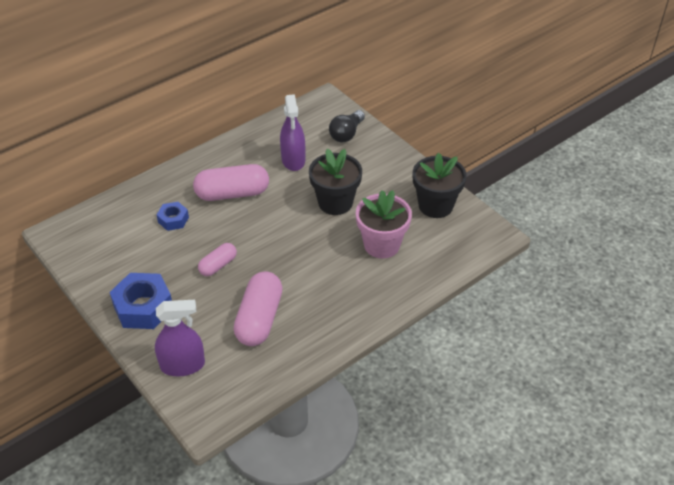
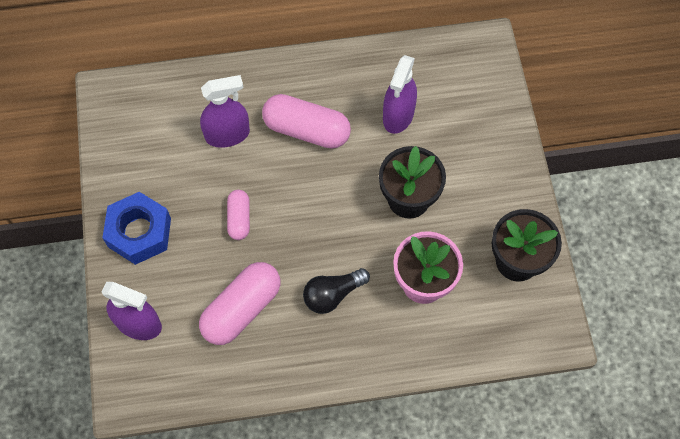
camera: 30 degrees right, 20 degrees up
(173, 220) = (227, 134): blue nut -> purple spray bottle
(218, 265) = (239, 219): pink capsule -> pink capsule turned 75 degrees counterclockwise
(346, 134) = (480, 107): black light bulb -> black light bulb (332, 295)

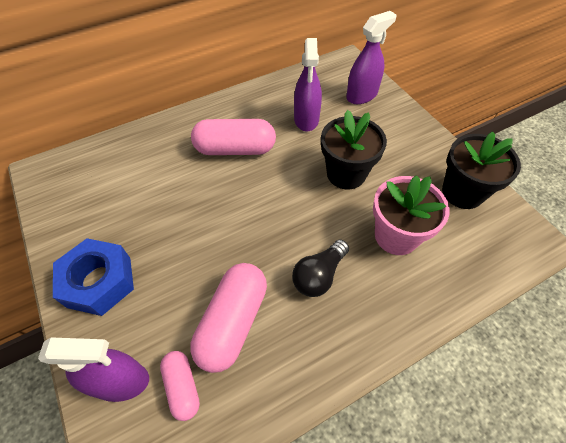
camera: 20 degrees left, 10 degrees down
(227, 134) = (165, 172): purple spray bottle -> purple spray bottle (362, 95)
(239, 219) = (200, 236): pink capsule -> pink capsule (182, 387)

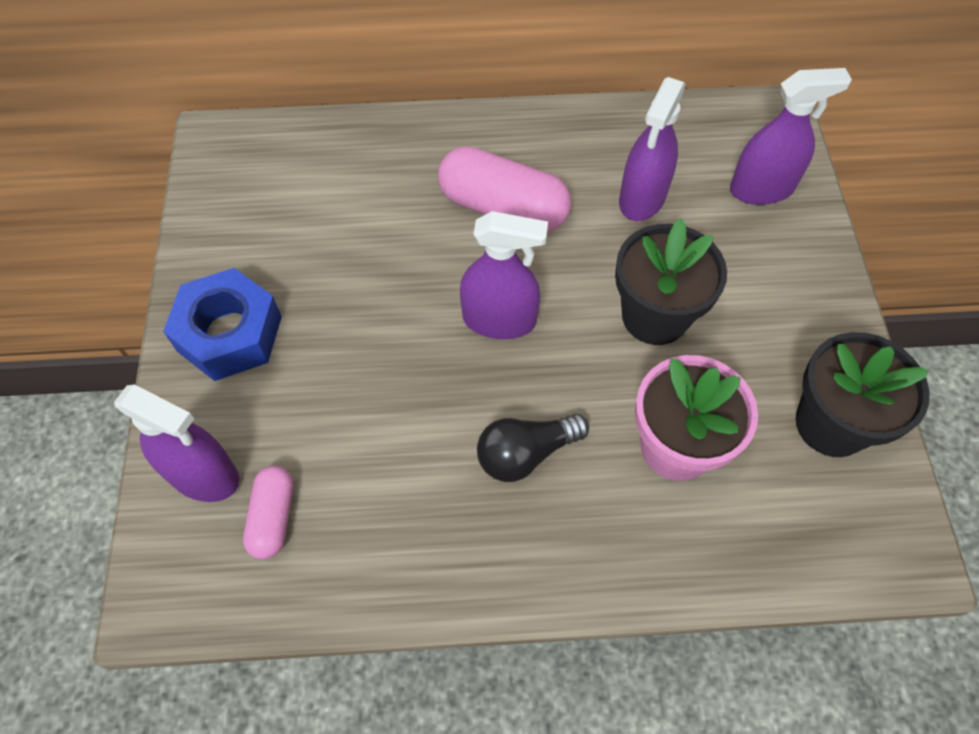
camera: 25 degrees right, 5 degrees up
(233, 322) = (374, 465): pink capsule -> none
(264, 208) = (499, 320): none -> purple spray bottle

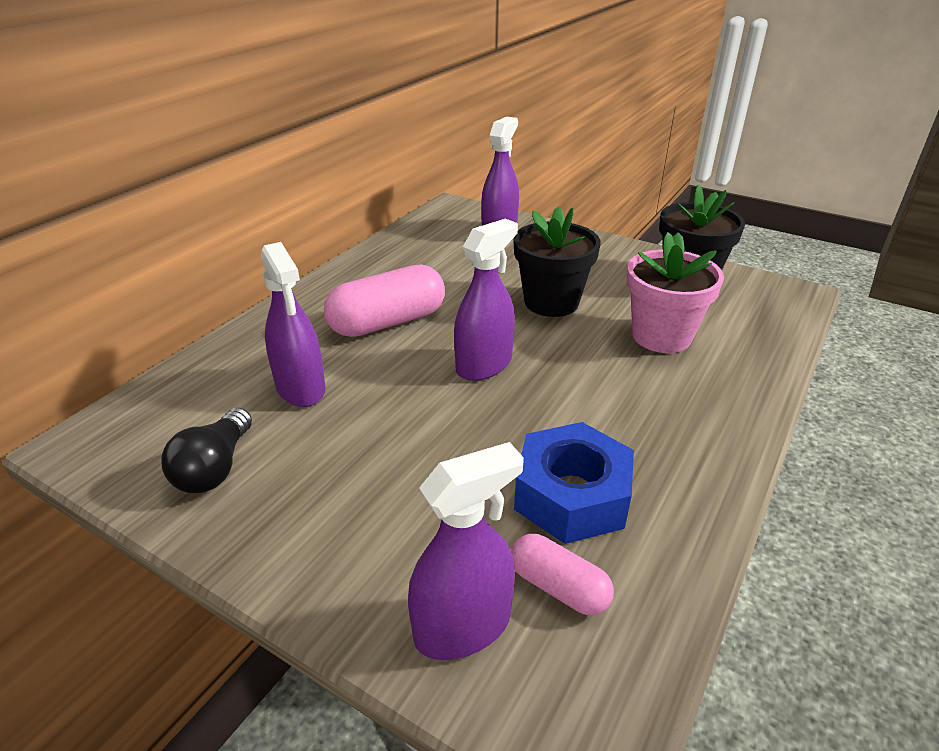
camera: 55 degrees left, 25 degrees down
(230, 333) = (316, 530): blue nut -> blue nut (571, 495)
(525, 453) = (614, 401): black light bulb -> black light bulb (215, 468)
(642, 198) = (453, 269): purple spray bottle -> purple spray bottle (301, 388)

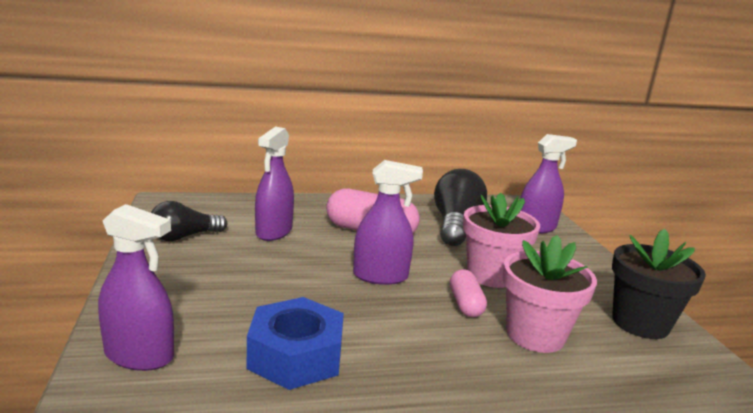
camera: 45 degrees right, 15 degrees down
(441, 267) = (455, 225): none -> black light bulb
(551, 302) = (491, 275): black flower pot -> pink flower pot
(559, 587) = (204, 380): pink capsule -> pink capsule (465, 304)

